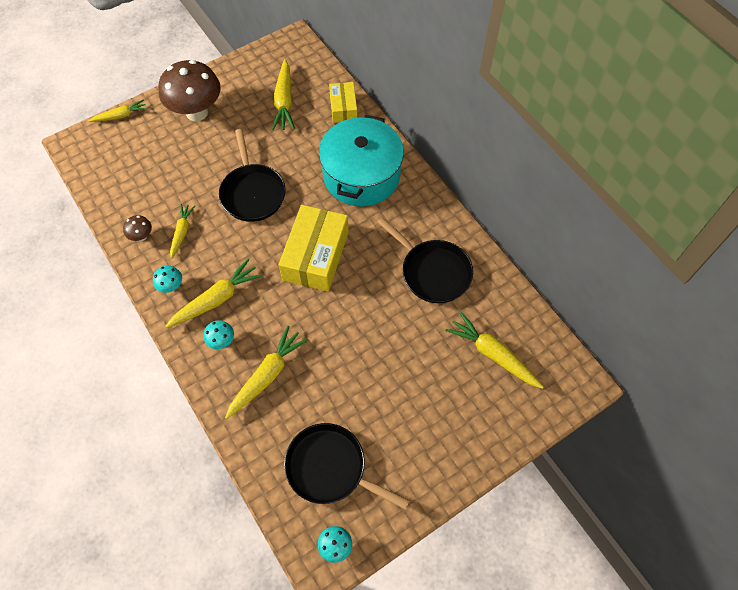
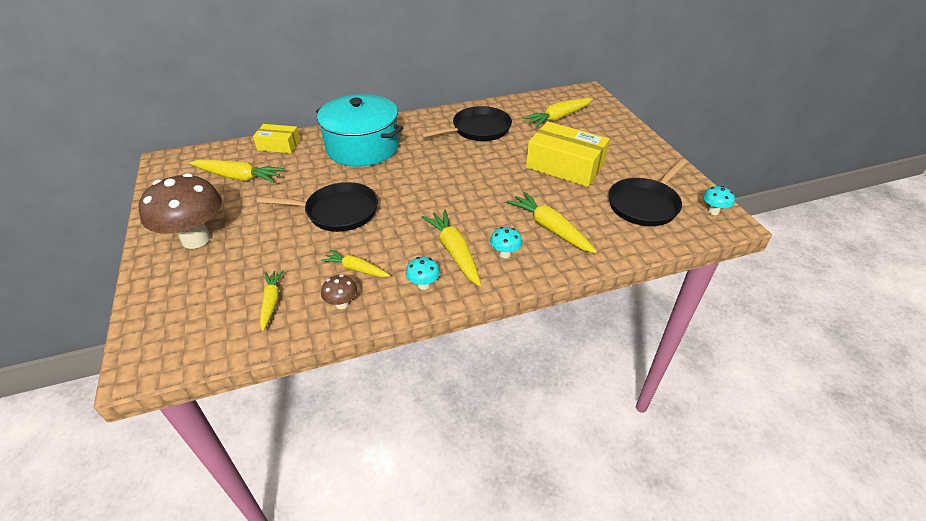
camera: 75 degrees left, 20 degrees down
(120, 116) = (137, 308): yellow carrot -> yellow carrot (271, 302)
(315, 256) = (434, 183): yellow box -> yellow box (565, 166)

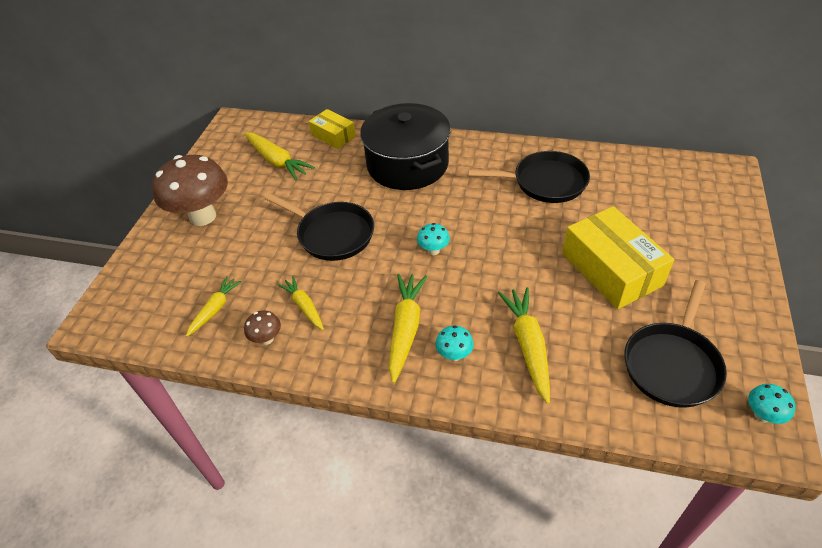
camera: 35 degrees right, 5 degrees up
(362, 147) = (407, 164): turquoise pot -> black pot
(423, 285) = (349, 353): turquoise mushroom -> turquoise mushroom (433, 250)
(558, 118) = (657, 197): yellow carrot -> none
(645, 204) = (672, 364): black pan -> black pan turned 45 degrees counterclockwise

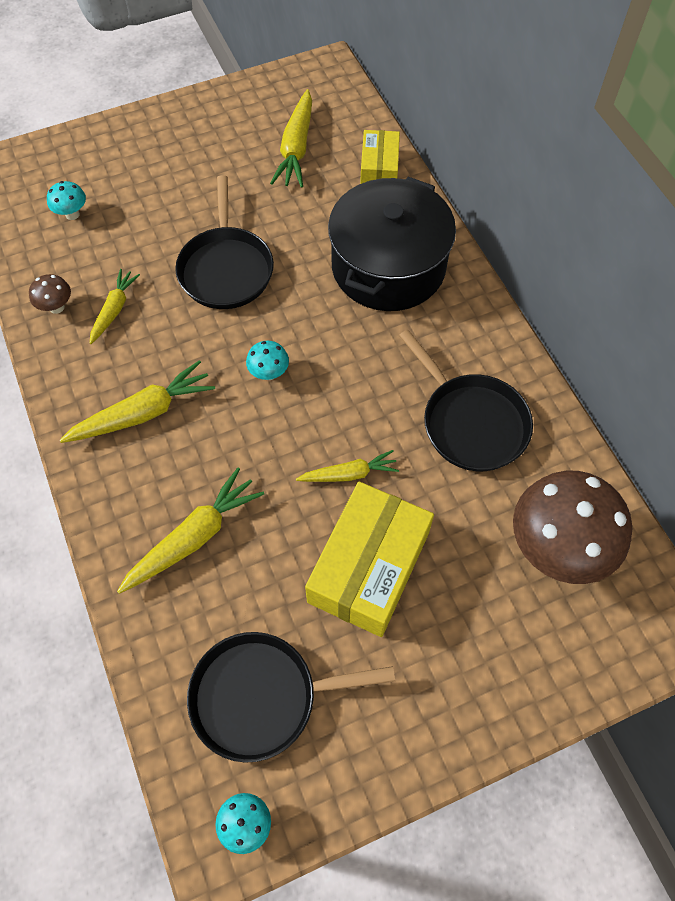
camera: 50 degrees right, 15 degrees up
(203, 216) = (170, 147): brown mushroom -> brown mushroom (556, 548)
(215, 309) = (64, 243): yellow carrot -> yellow carrot (349, 474)
(454, 355) = (138, 475): turquoise mushroom -> turquoise mushroom (72, 214)

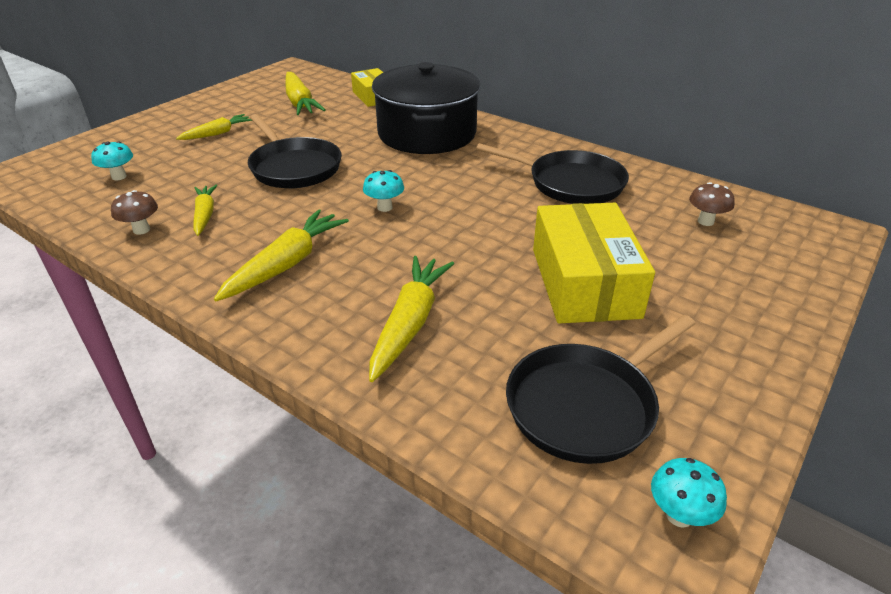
camera: 30 degrees left, 25 degrees down
(349, 474) = (509, 238): yellow carrot -> yellow carrot (217, 133)
(556, 548) = (705, 221): brown mushroom -> brown mushroom, size x0.42

